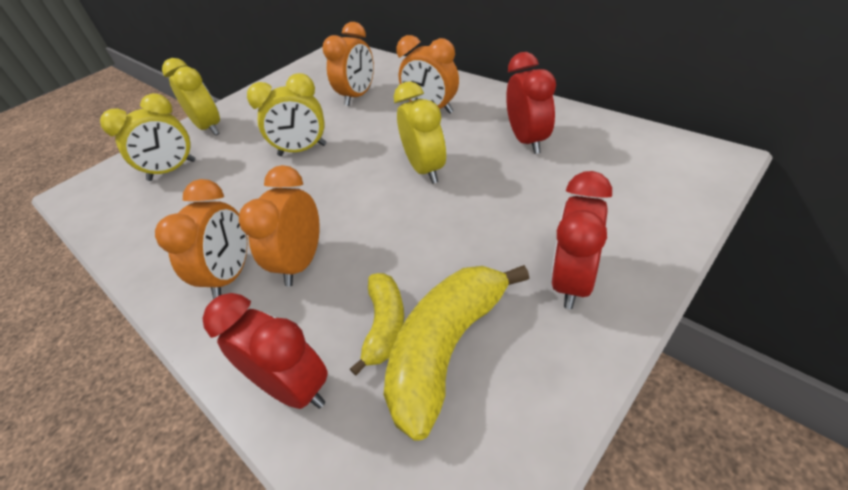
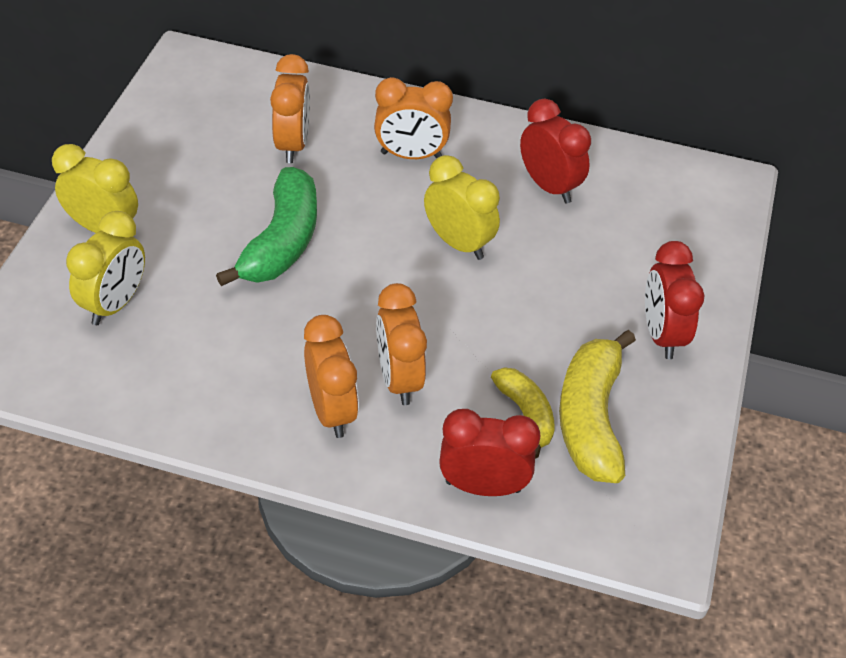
camera: 35 degrees left, 5 degrees up
(302, 150) = (282, 242): yellow clock -> green banana

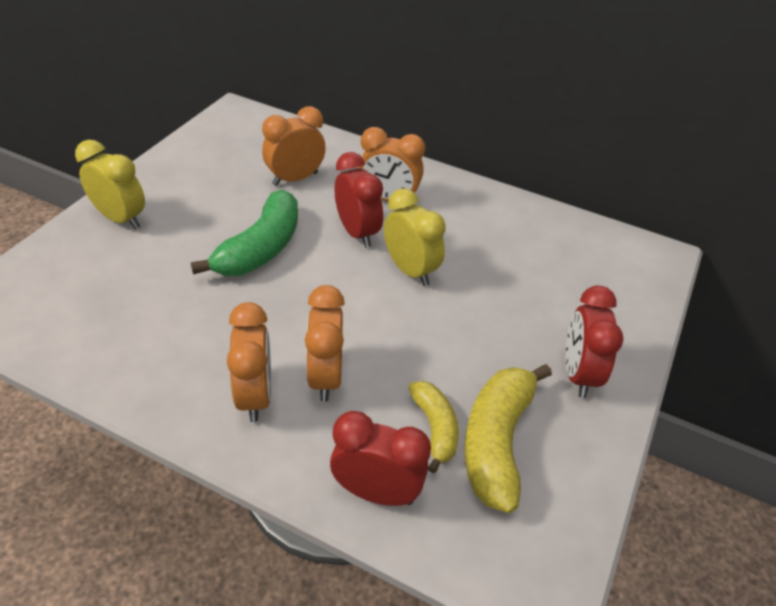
camera: 10 degrees right, 5 degrees down
(115, 304) = (103, 277): yellow clock -> none
(292, 144) = (295, 179): orange clock -> orange clock turned 135 degrees counterclockwise
(549, 186) = (499, 237): red clock -> red clock (357, 233)

